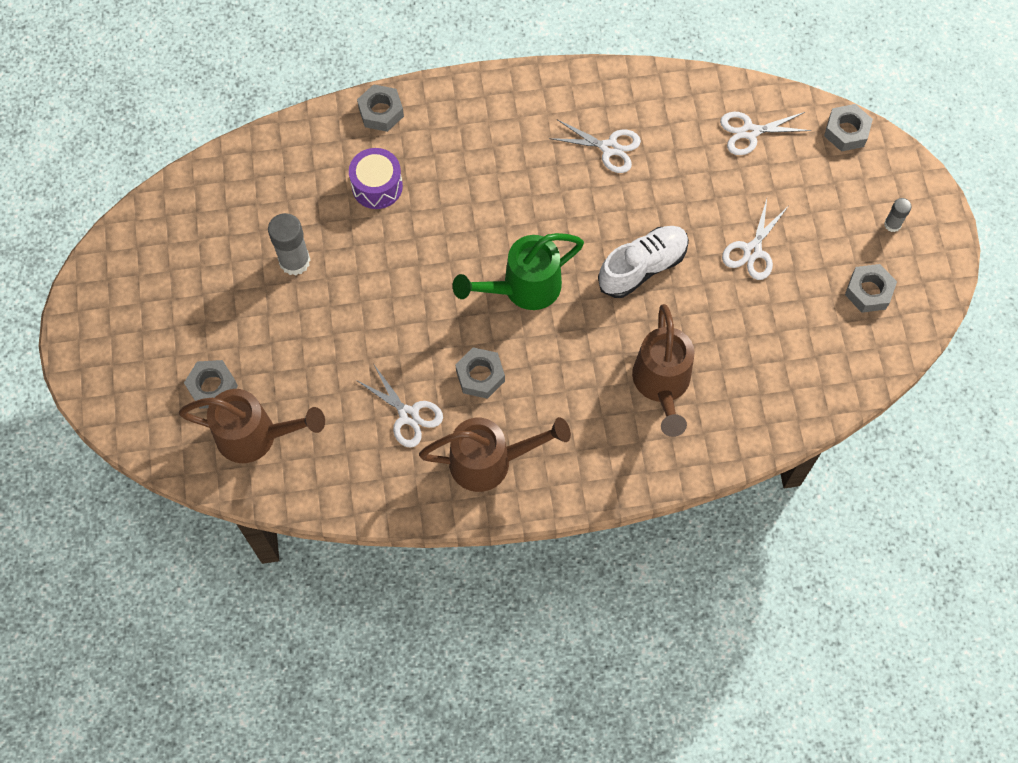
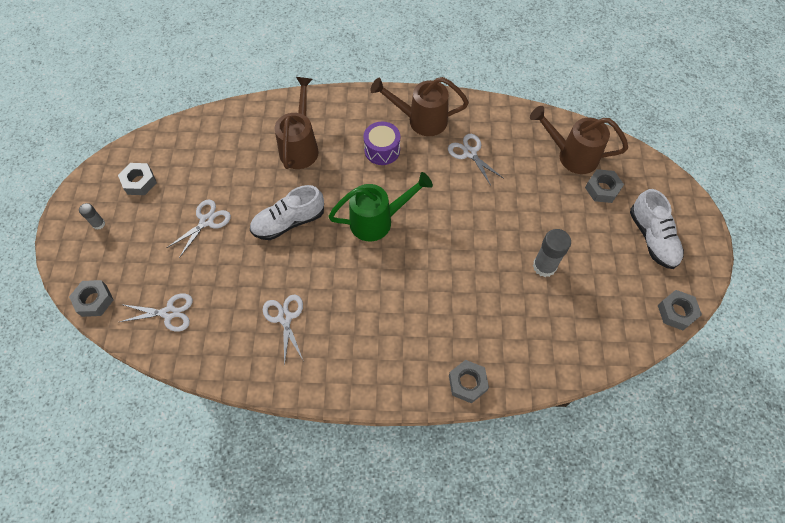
camera: 170 degrees left, 5 degrees down
(148, 323) = (652, 238): none -> white shoe
(377, 186) = (477, 316): purple drum -> purple drum (382, 150)
(480, 376) = (418, 169): grey nut -> grey nut (676, 312)
(609, 148) = (285, 318): white scissors -> white scissors turned 45 degrees clockwise

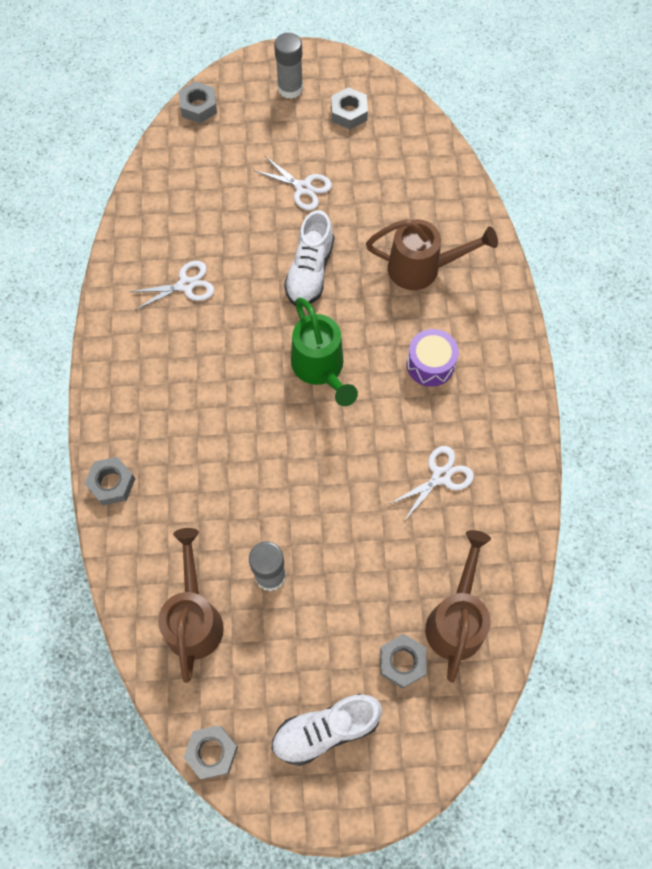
camera: 85 degrees right, 5 degrees up
(99, 224) = (290, 88): grey glue stick -> grey glue stick, size x1.81
(169, 313) = (187, 175): white scissors -> none
(289, 222) = (310, 271): white shoe -> white shoe turned 135 degrees counterclockwise
(421, 120) = (488, 410): brown watering can -> brown watering can (194, 618)

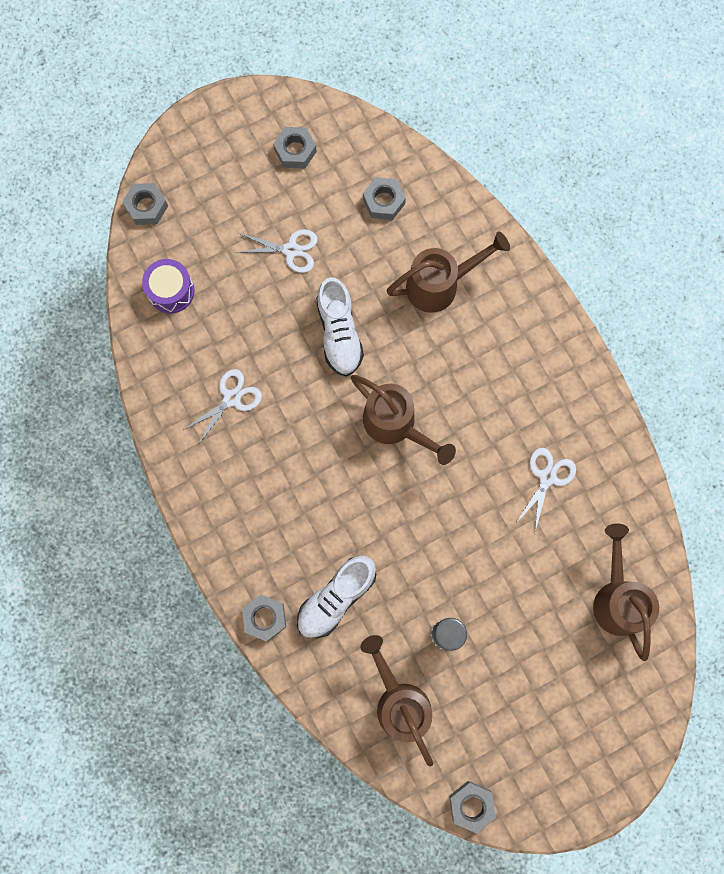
camera: 25 degrees left, 10 degrees up
(290, 88) = (225, 148): grey glue stick -> none
(320, 369) = (395, 425): green watering can -> brown watering can
(326, 730) = (554, 741): white shoe -> white shoe (336, 598)
(402, 662) = (589, 655): grey nut -> grey nut (383, 201)
(430, 364) = (490, 376): purple drum -> purple drum (171, 291)

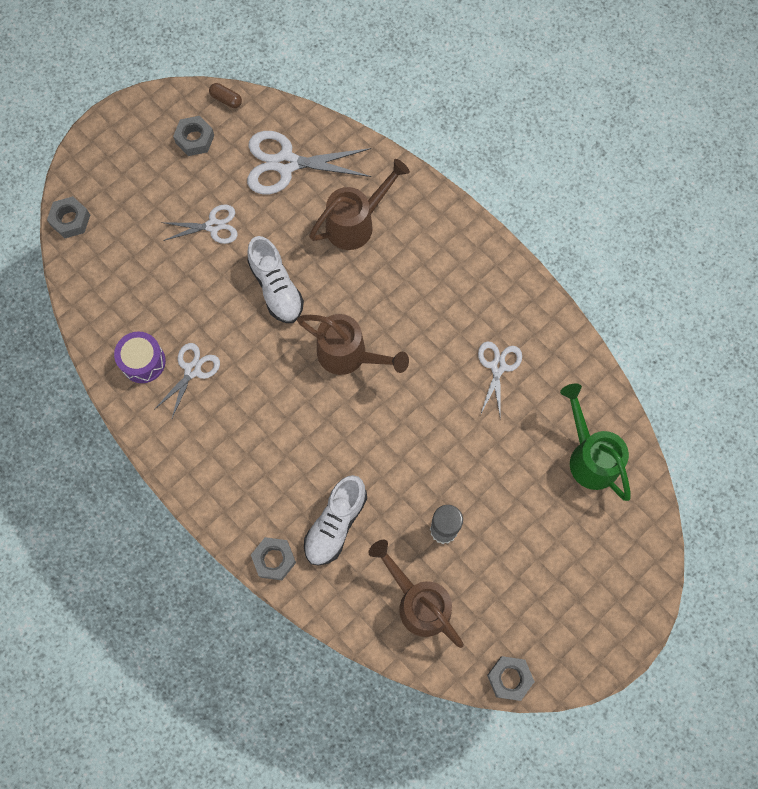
camera: 15 degrees left, 5 degrees down
(171, 291) = (112, 289): purple drum -> purple drum (143, 362)
(338, 115) = (226, 99): none -> brown capsule
(383, 201) = (286, 163): grey nut -> white scissors
(617, 598) = (590, 456): brown watering can -> green watering can

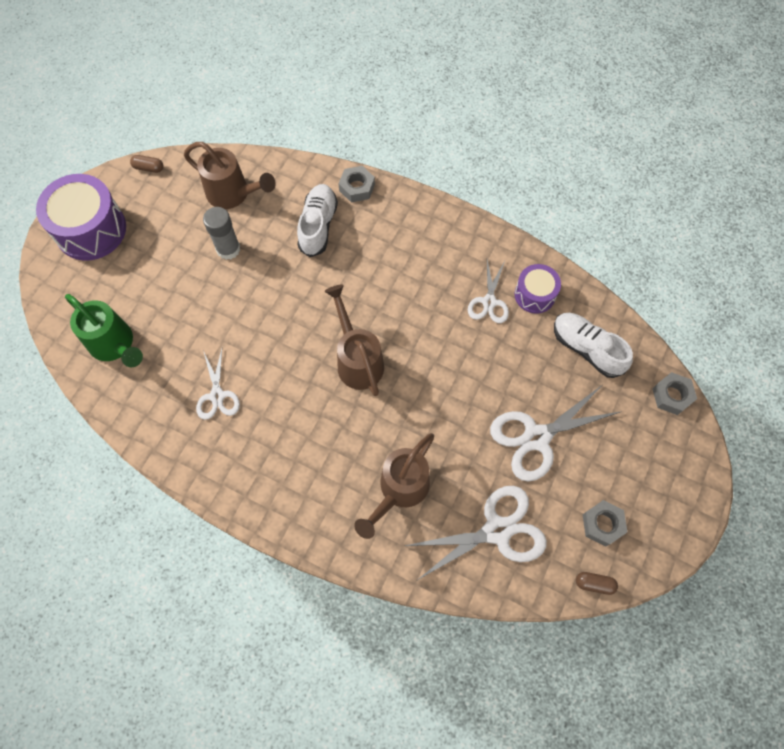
camera: 160 degrees right, 5 degrees down
(213, 226) = (537, 437): white scissors -> white scissors, size x1.68
(276, 288) = (449, 398): white shoe -> white shoe (587, 349)
(349, 355) = (357, 360): brown watering can -> brown watering can turned 60 degrees clockwise
(509, 678) = (149, 168): grey nut -> brown capsule
(593, 612) = (91, 229): none -> purple drum

